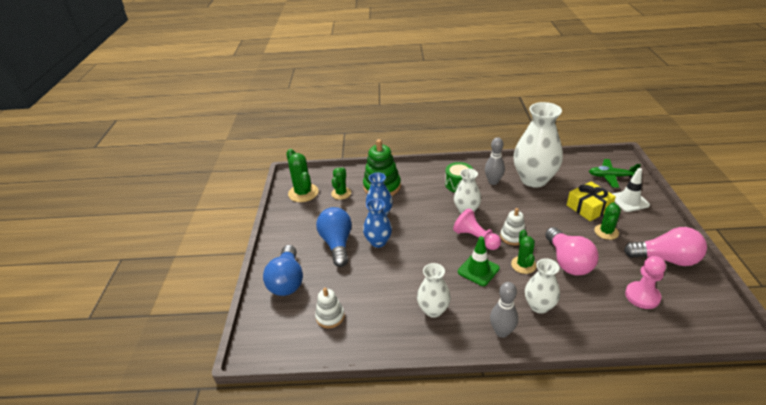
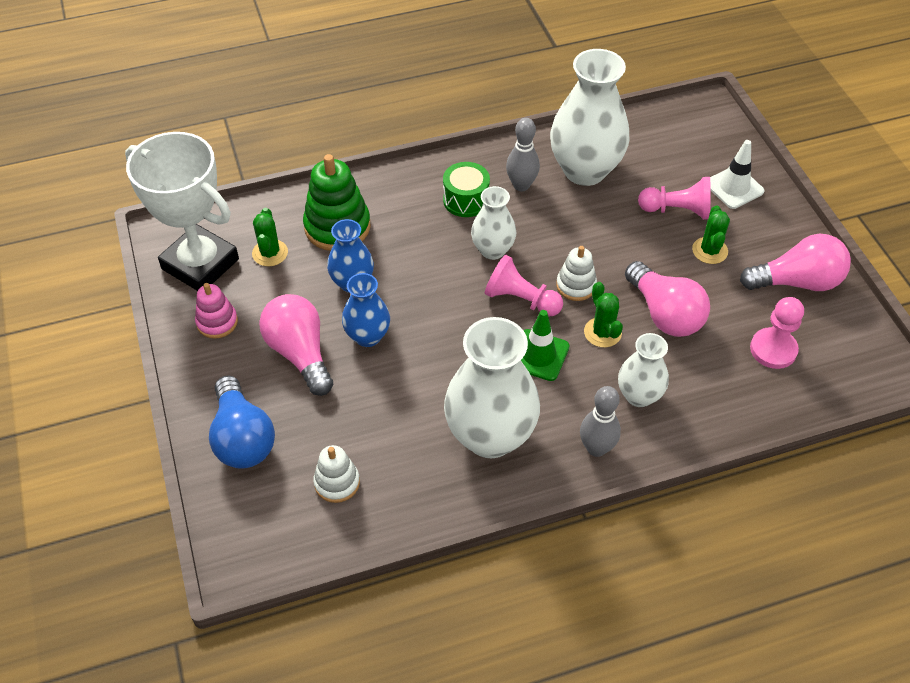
camera: 20 degrees left, 15 degrees up
(299, 221) = (217, 322): none -> pink stacking toy
(303, 193) = (200, 264): green cactus -> white trophy
(337, 244) = (300, 353): blue light bulb -> pink light bulb
(433, 310) = (490, 436): white vase -> white vase, size x1.82
(588, 207) = (677, 210): yellow gift -> pink pawn
(611, 177) = (701, 145): green plane -> none

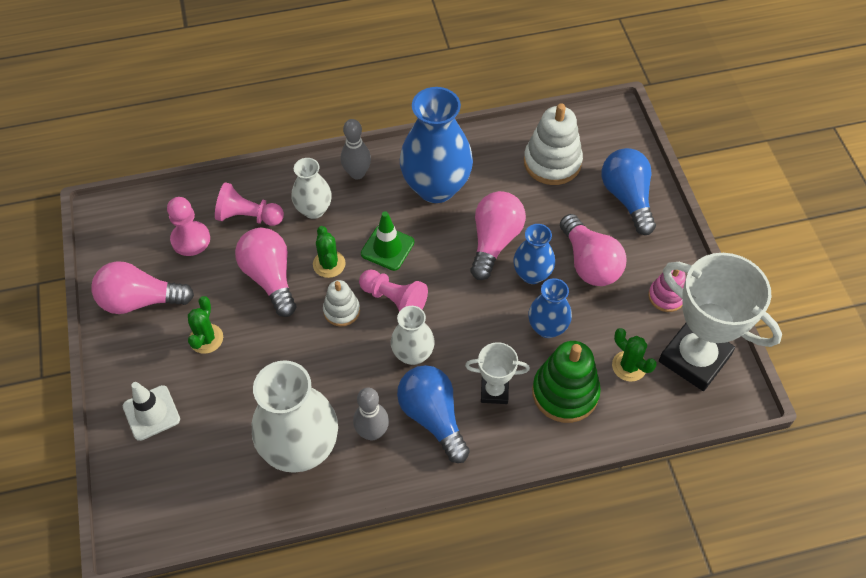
camera: 175 degrees left, 5 degrees up
(270, 253) = (629, 366): green cactus -> green cactus turned 45 degrees counterclockwise
(337, 482) = (552, 162): white stacking toy -> white stacking toy, size x1.73
(407, 224) = (494, 391): none -> white trophy
(412, 371) = (494, 241): none -> pink light bulb
(466, 200) = (433, 417): green drum -> blue light bulb
(490, 436) = (436, 187): white vase -> blue vase
(677, 210) = (220, 388): pink pawn -> pink pawn (248, 216)

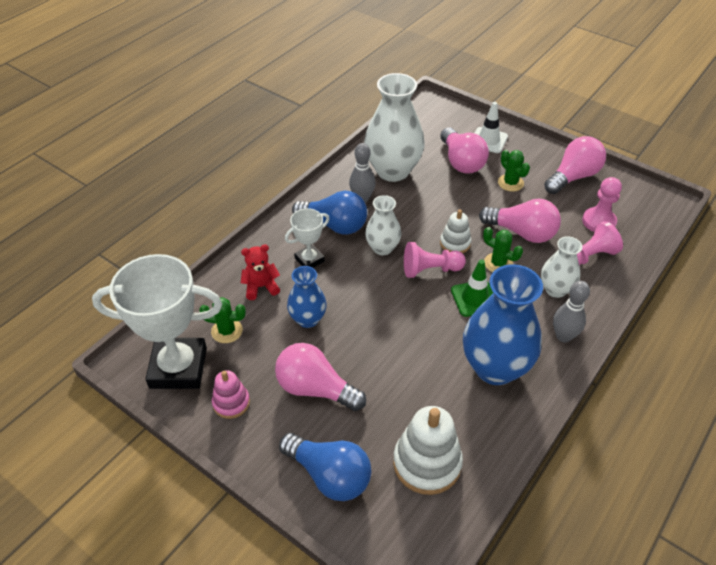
camera: 140 degrees right, 10 degrees down
(494, 241) = (405, 355): pink light bulb -> pink light bulb (461, 162)
(532, 274) = (353, 349): blue vase -> none
(565, 392) = (261, 287): green stacking toy -> red teddy bear

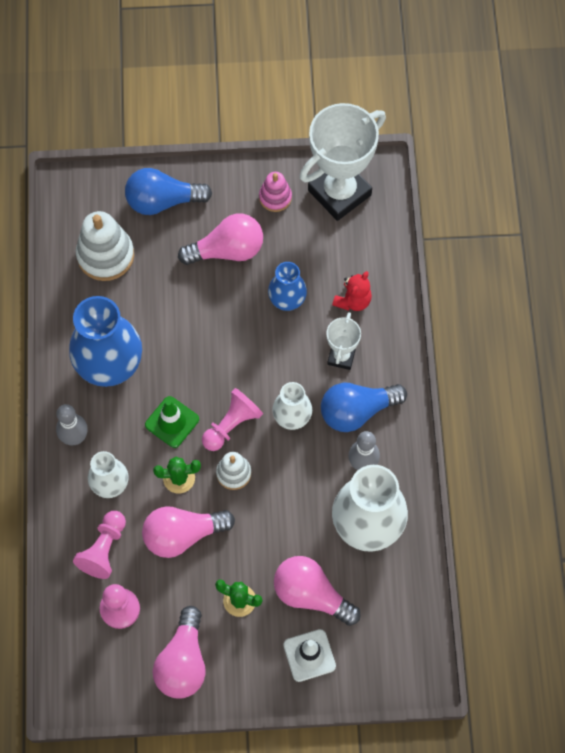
camera: 140 degrees right, 20 degrees up
(227, 331) = (337, 245): green cactus -> none

